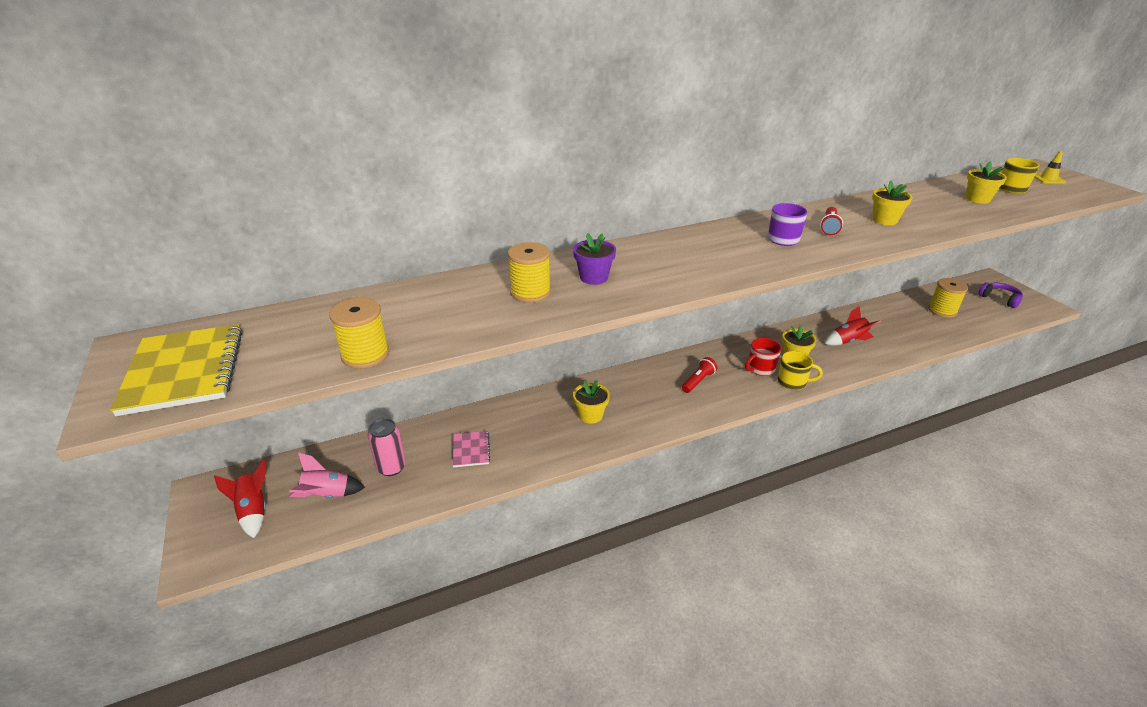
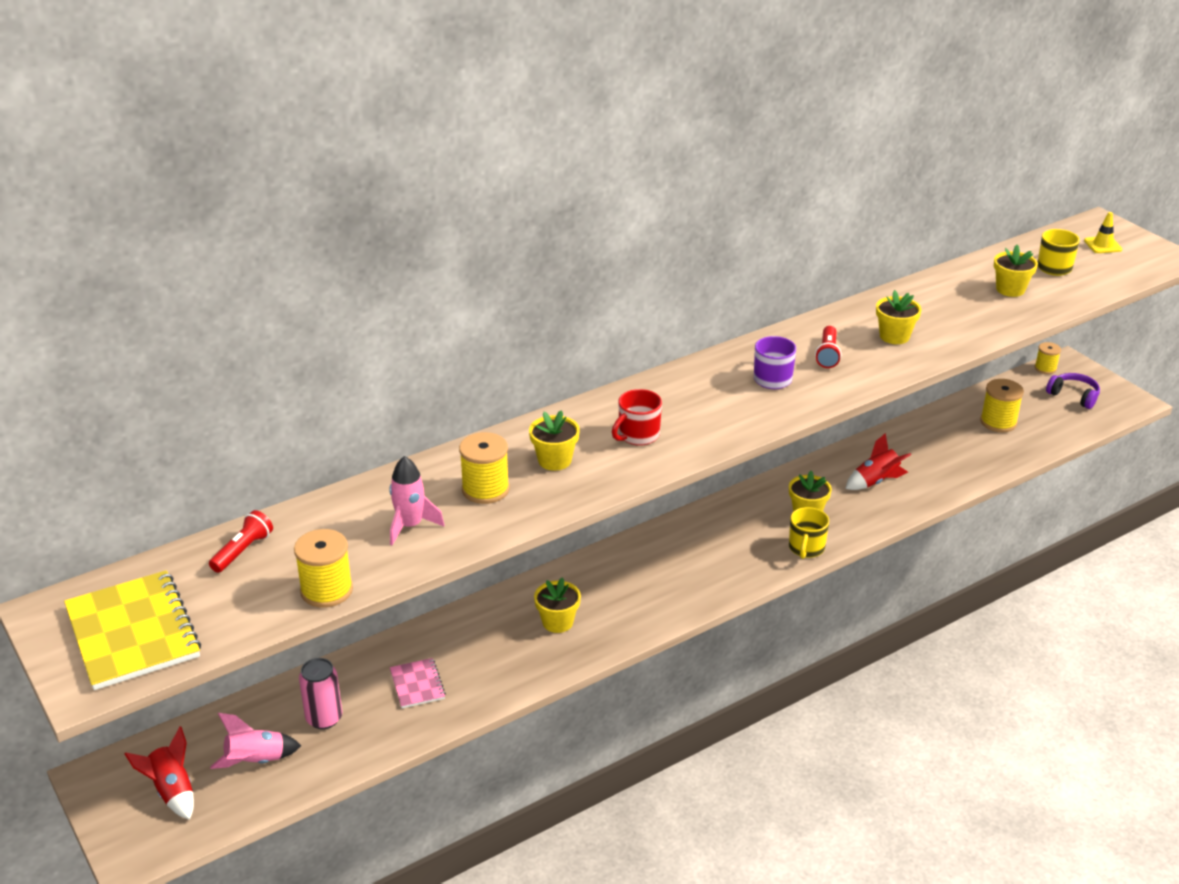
camera: 10 degrees left, 0 degrees up
(458, 313) = (410, 526): none -> pink rocket
(593, 277) = (554, 460): purple flower pot -> yellow flower pot
(698, 381) = (687, 560): red flashlight -> red flashlight (243, 551)
(760, 369) = (765, 534): red mug -> red mug (638, 435)
(792, 382) = (806, 548): yellow mug -> yellow mug turned 105 degrees clockwise
(974, 280) = (1045, 368): none -> yellow spool

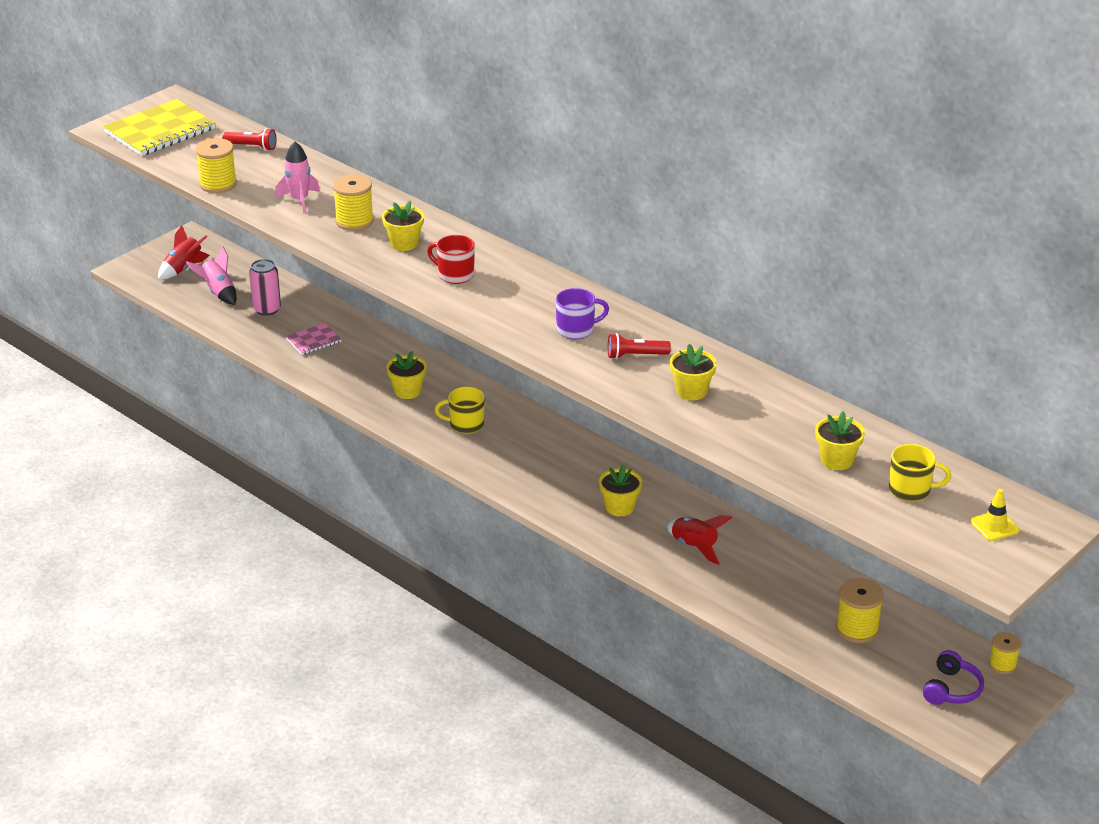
camera: 75 degrees right, 0 degrees up
(806, 548) = (563, 511): yellow mug -> yellow mug (465, 424)

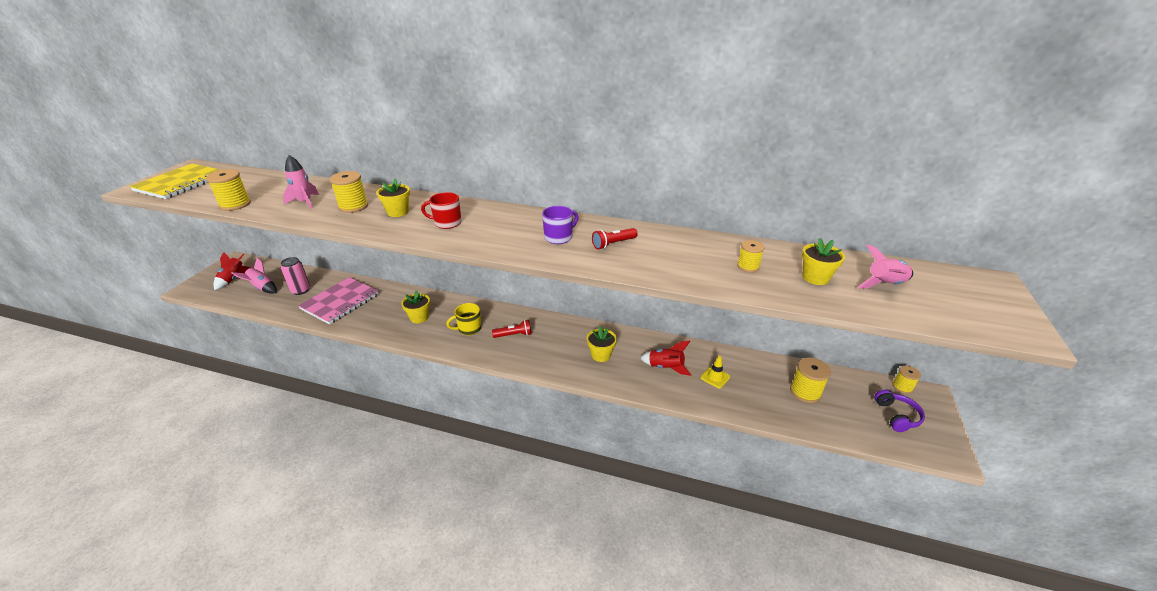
camera: 25 degrees left, 0 degrees up
(252, 147) = (258, 180): red flashlight -> red flashlight (514, 335)
(313, 340) = (340, 302): pink notebook -> pink notebook, size x1.97
(691, 391) = (673, 257): yellow flower pot -> none
(771, 426) = (748, 266): none -> yellow spool
(911, 490) = (884, 284): yellow mug -> pink rocket
(994, 526) = (965, 294): yellow traffic cone -> yellow traffic cone (715, 377)

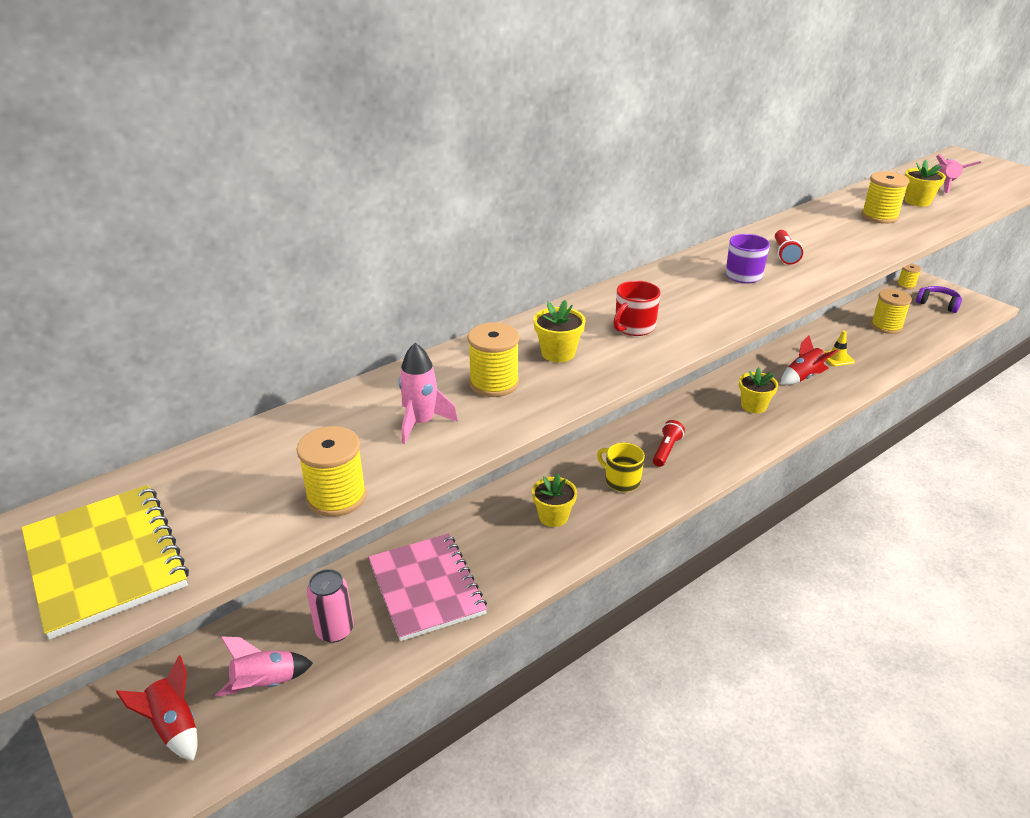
camera: 55 degrees left, 0 degrees up
(469, 329) = (621, 481): yellow mug -> yellow mug turned 120 degrees clockwise
(748, 266) = (879, 216): yellow spool -> yellow spool, size x1.58

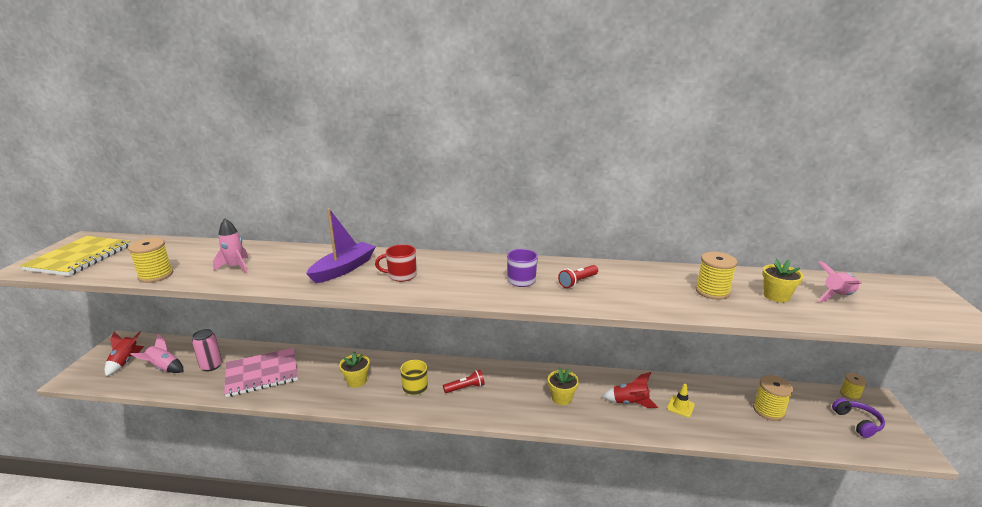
camera: 45 degrees right, 10 degrees down
(426, 588) = (262, 373): pink notebook -> pink notebook turned 45 degrees clockwise
(494, 383) = (292, 267): yellow spool -> none
(558, 353) = (344, 269): yellow flower pot -> purple boat

